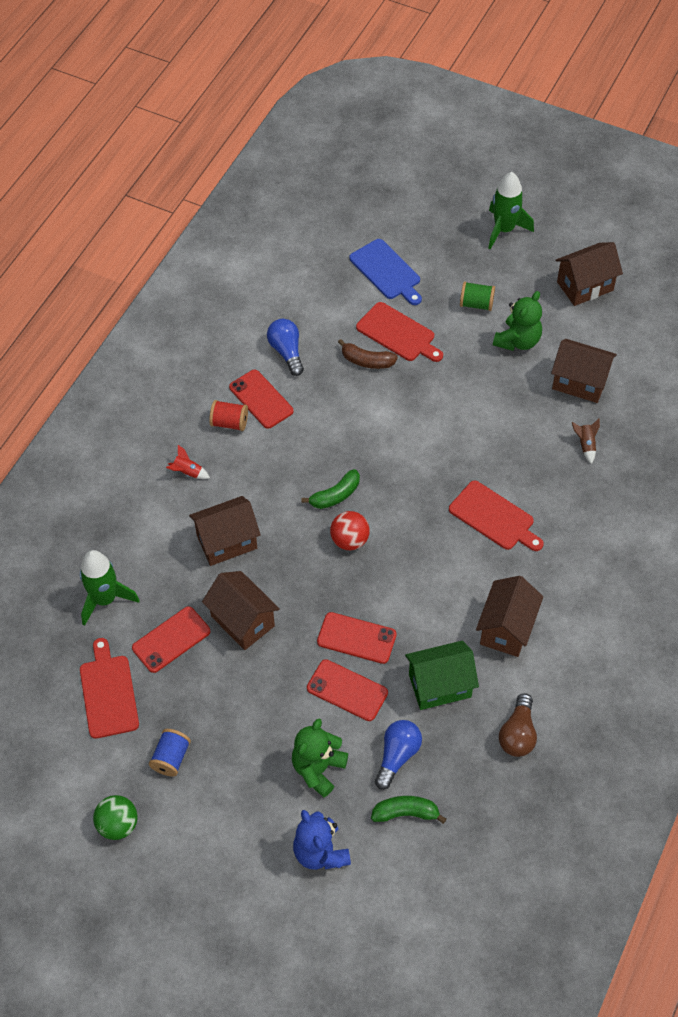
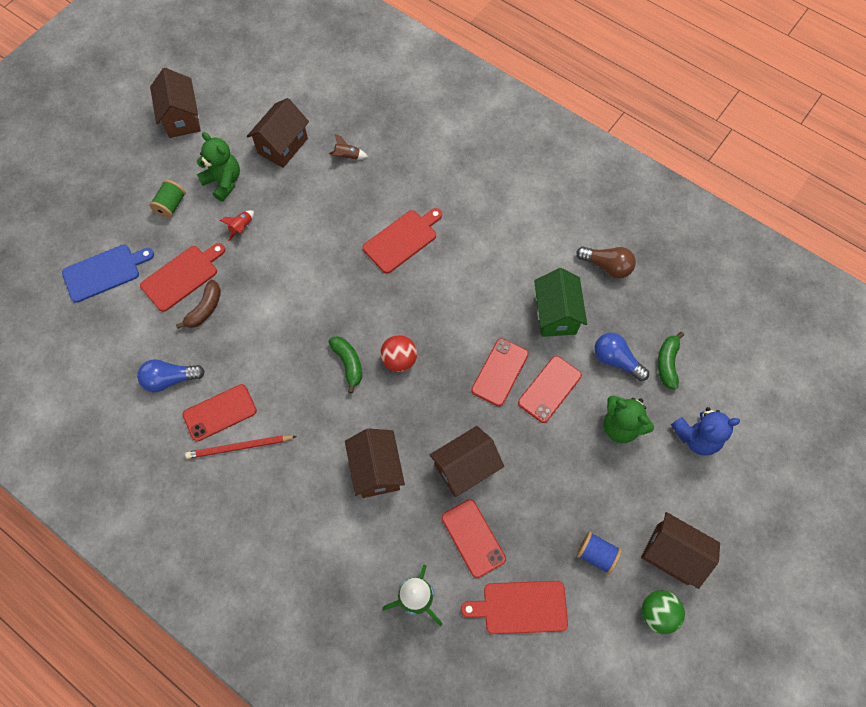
camera: 80 degrees left, 10 degrees up
(187, 472) = (287, 497): red rocket -> red rocket (242, 227)
(229, 423) = (239, 447): red spool -> red pencil
(504, 229) = (93, 165): green rocket -> none
(506, 629) = (511, 253): brown house -> brown house (672, 554)

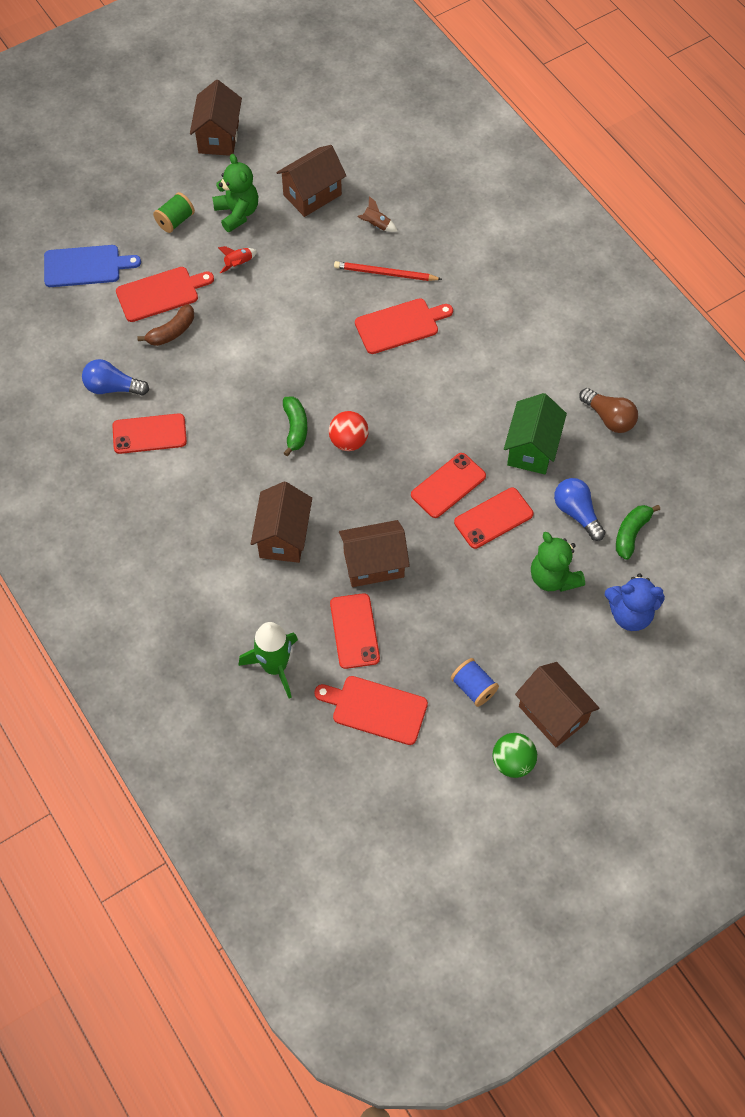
camera: 20 degrees right, 5 degrees down
(239, 447) = (156, 472): red pencil -> red pencil (385, 273)

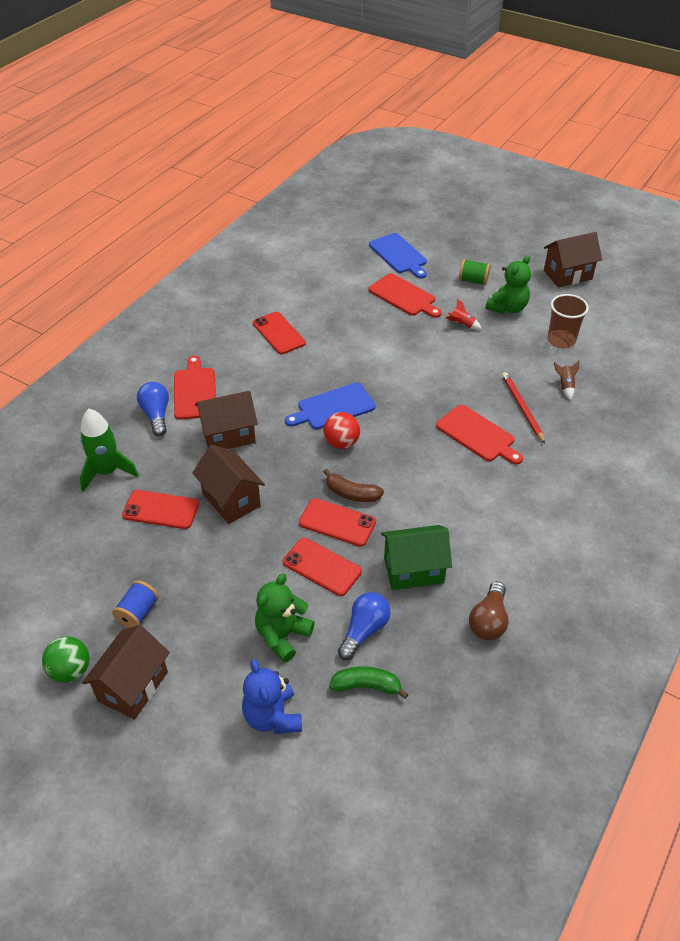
camera: 65 degrees right, 15 degrees down
(113, 387) = (306, 302): blue light bulb -> blue light bulb (156, 415)
(171, 332) = (374, 313): brown banana -> brown banana (352, 493)
(295, 428) = (333, 407): green banana -> blue cutting board
(312, 195) = (561, 340): brown house -> brown cup
(354, 631) = (161, 510): red phone -> red phone turned 45 degrees clockwise
(375, 709) = (91, 550): red cutting board -> red cutting board (194, 391)

